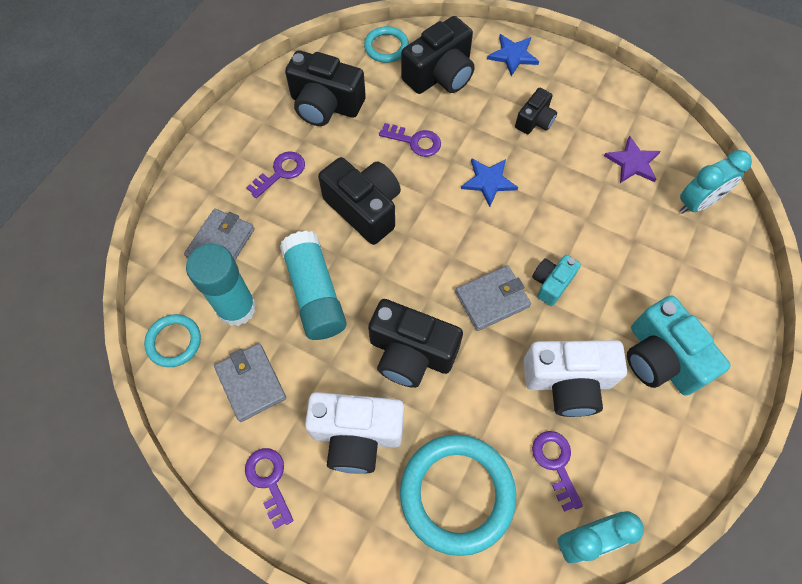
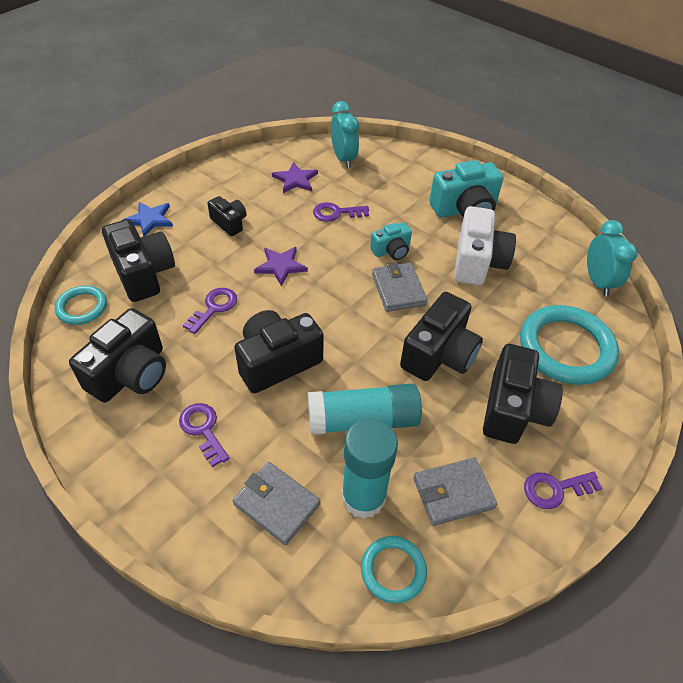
camera: 80 degrees left, 15 degrees down
(356, 435) = (513, 409): white camera -> black camera
(488, 181) = (280, 266): blue star -> purple star
(551, 283) = (391, 251): turquoise camera -> turquoise camera turned 75 degrees counterclockwise
(555, 464) = (542, 284): purple key -> purple key (336, 213)

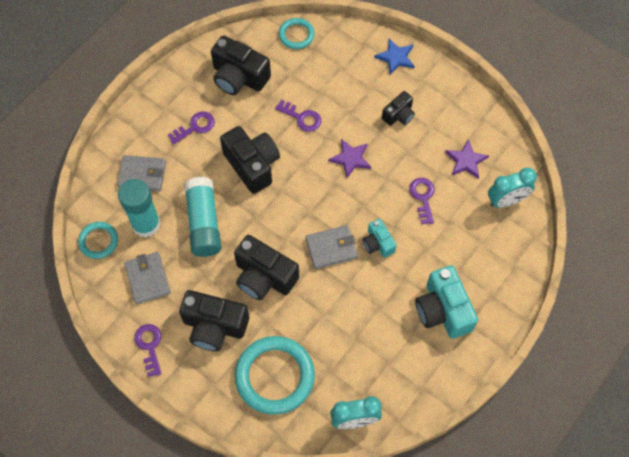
camera: 90 degrees right, 15 degrees up
(143, 273) = (333, 65): black camera -> none
(277, 504) = (142, 175): grey wallet -> grey wallet turned 60 degrees clockwise
(478, 262) = (371, 315): white camera -> none

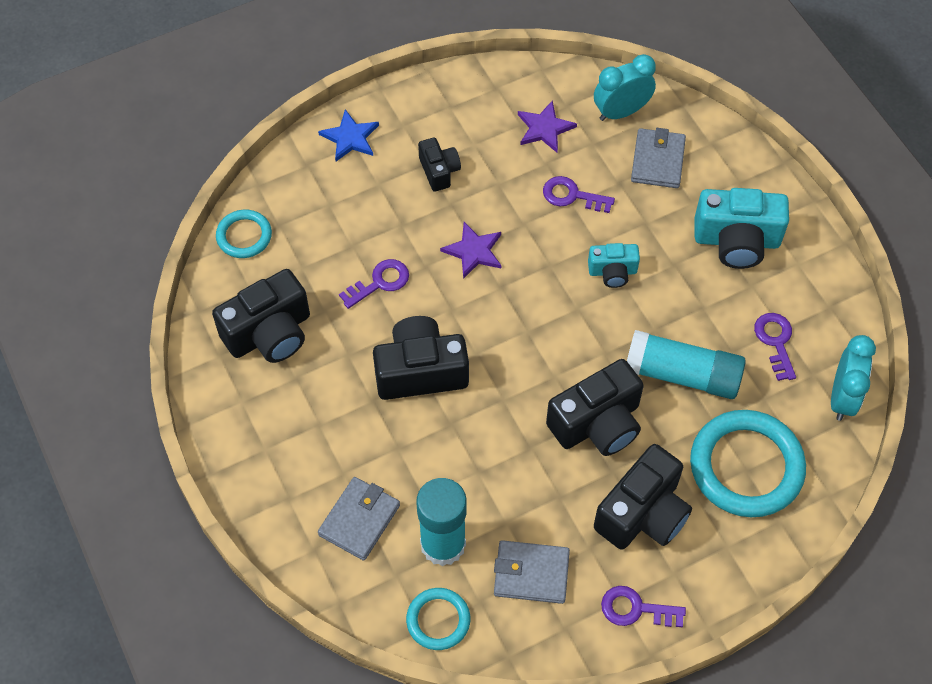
camera: 65 degrees left, 5 degrees down
(195, 127) = (319, 420): purple key -> purple key (775, 342)
(204, 223) = (479, 467): turquoise glue stick -> turquoise glue stick (682, 374)
(331, 248) = (594, 327): grey wallet -> grey wallet (657, 161)
(506, 200) = (621, 112): turquoise clock -> turquoise clock turned 120 degrees counterclockwise

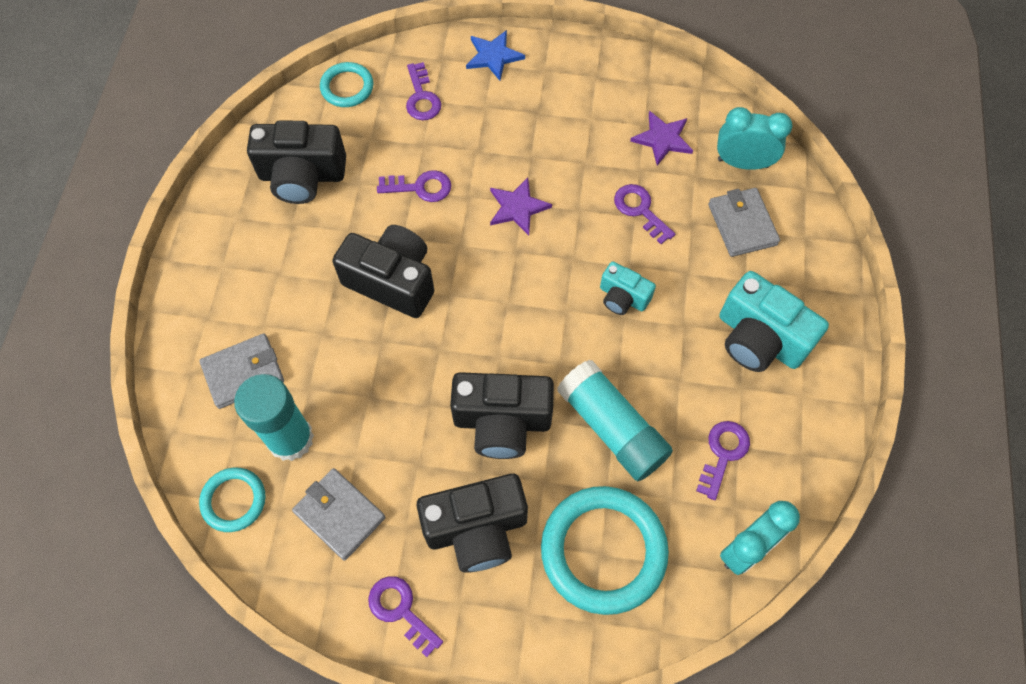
camera: 35 degrees right, 5 degrees up
(317, 207) = (422, 97): none -> purple key
(439, 171) = (543, 124): black camera -> none
(657, 161) = (742, 224): grey wallet -> grey wallet turned 60 degrees counterclockwise

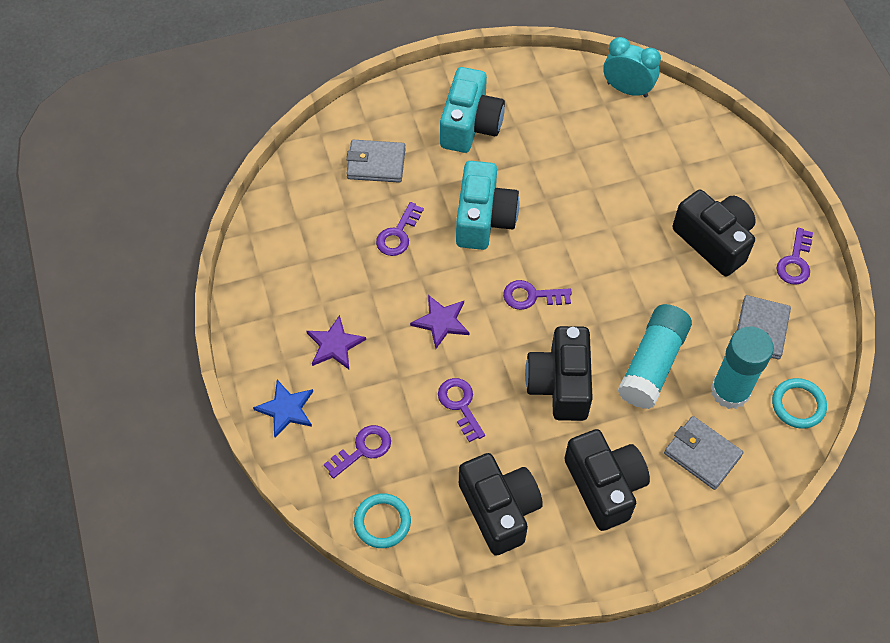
camera: 115 degrees left, 5 degrees down
(502, 422) = (629, 257): black camera -> black camera (604, 486)
(603, 550) = (680, 164): turquoise ring -> none
(612, 427) = (592, 189): turquoise glue stick -> turquoise glue stick (652, 364)
(623, 297) = (484, 219): turquoise camera -> turquoise camera, size x1.80
(662, 139) = (318, 242): purple star -> purple star (334, 345)
(723, 454) = (571, 120): purple key -> purple key (531, 296)
(742, 163) = (316, 180): turquoise clock -> none
(742, 224) = (376, 163): grey wallet -> grey wallet turned 45 degrees clockwise

